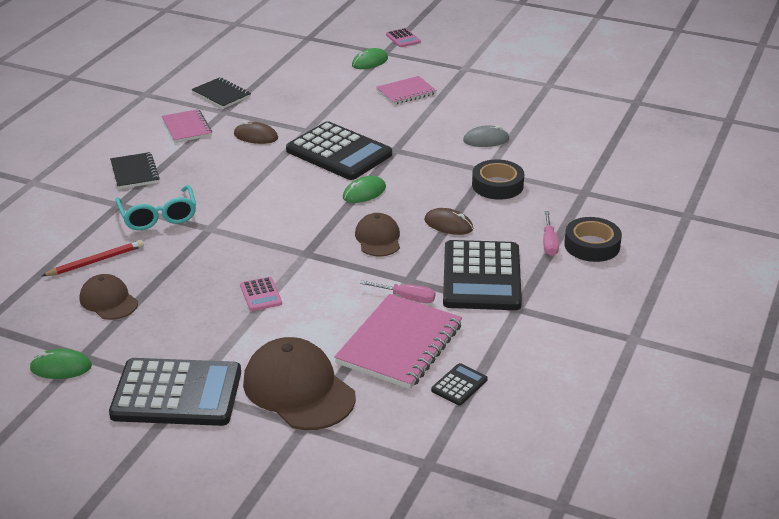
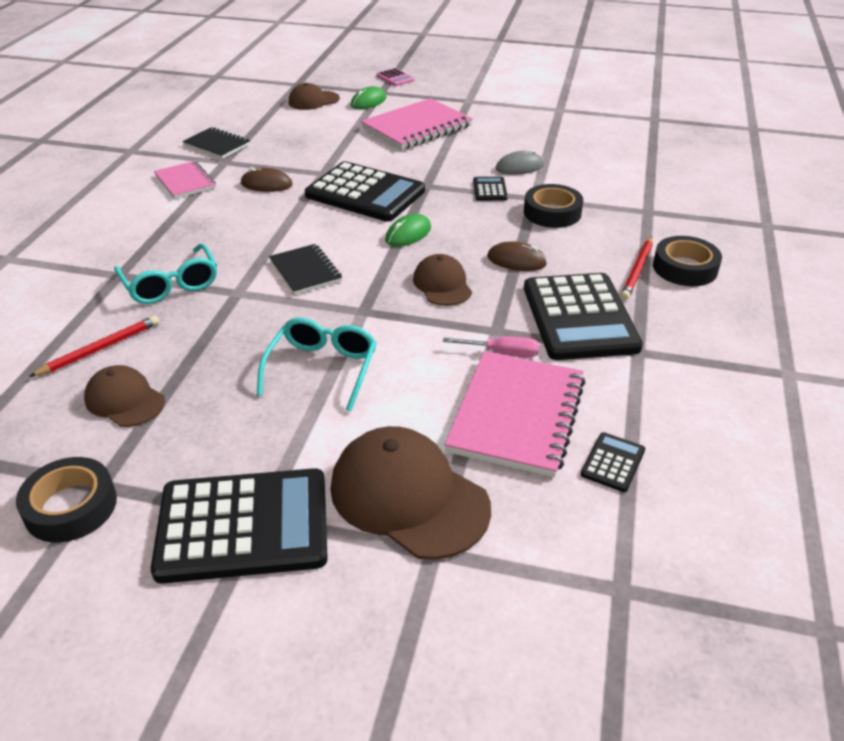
camera: 10 degrees left, 5 degrees up
(61, 367) = (71, 506): green mouse -> black tape
(135, 172) = (132, 236): black notebook -> black notebook (305, 271)
(261, 294) = (322, 369): pink calculator -> turquoise glasses
(319, 57) = (313, 101): none -> brown cap
(406, 92) = (417, 127): pink notebook -> pink notebook, size x1.72
(450, 159) = (489, 190): none -> black calculator
(549, 243) = (637, 270): pink screwdriver -> red pencil

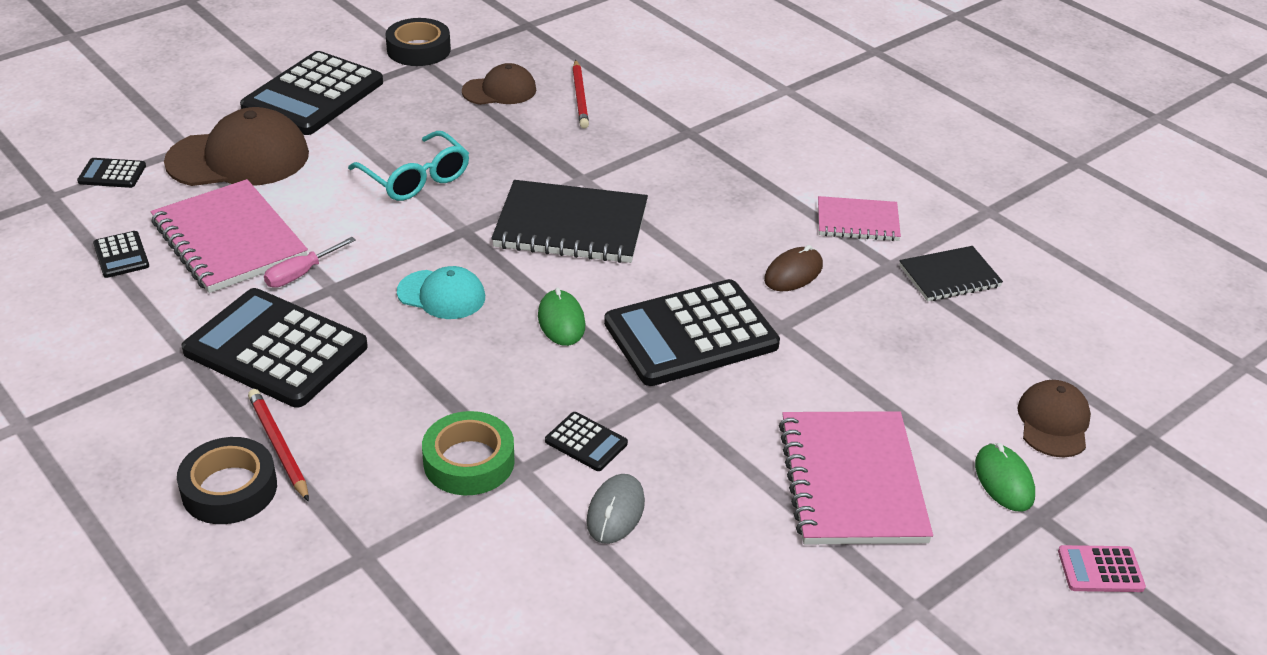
camera: 125 degrees right, 0 degrees up
(171, 284) = (639, 151): turquoise glasses -> none
(305, 271) = (571, 226): black notebook -> black notebook, size x1.72
(442, 284) = (441, 295): brown cap -> turquoise cap
(516, 260) = (415, 368): brown mouse -> none
(536, 572) = (112, 174): none -> black calculator
(552, 212) = (469, 461): black tape -> green tape

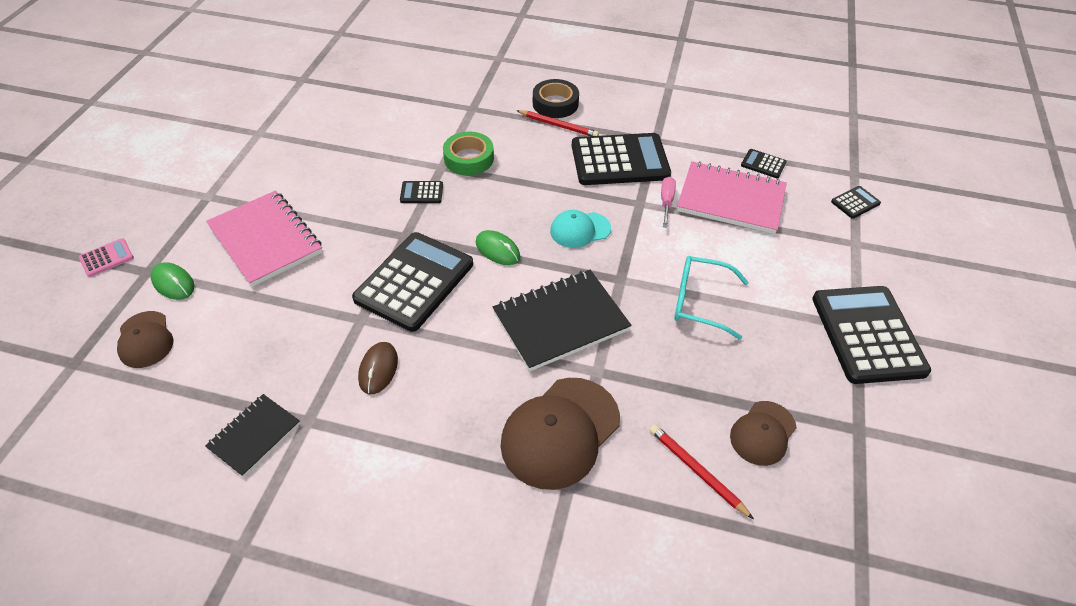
camera: 145 degrees right, 10 degrees up
(238, 158) = (817, 253): brown cap -> brown cap (560, 432)
(418, 49) = (885, 443): black tape -> none
(615, 512) = (380, 170): grey mouse -> none
(857, 222) = (356, 456): pink notebook -> none

